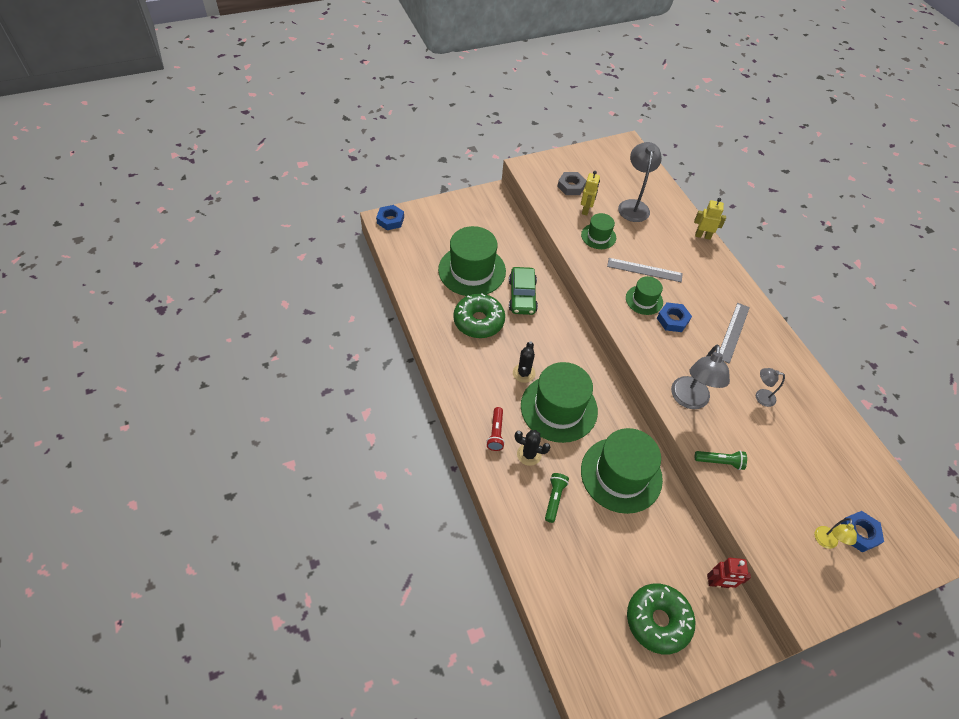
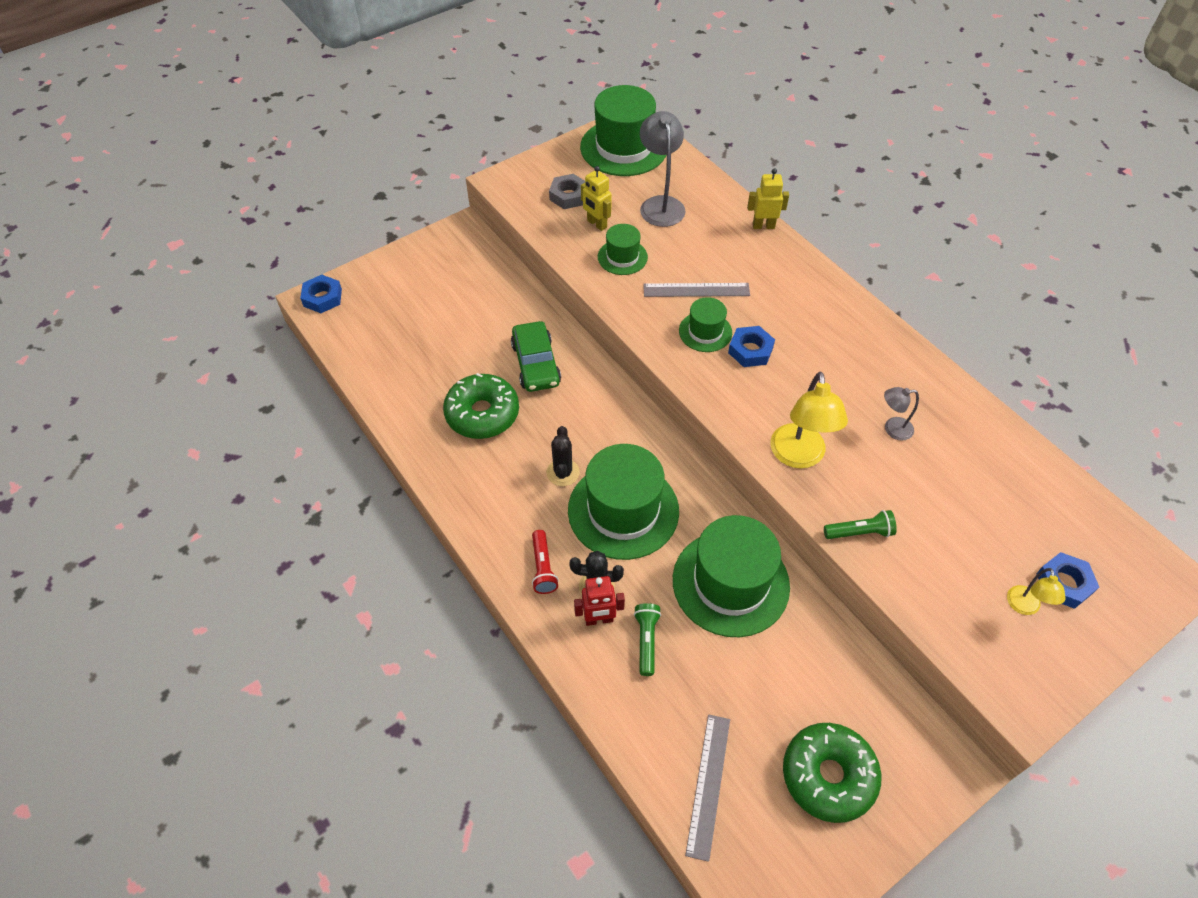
camera: 10 degrees left, 0 degrees up
(472, 270) = (456, 344): green hat -> green hat (624, 147)
(586, 210) = (596, 224): yellow robot -> yellow robot turned 135 degrees clockwise
(689, 400) = (798, 456): grey lamp -> yellow lamp
(718, 583) = (896, 700): red robot -> red robot (599, 619)
(733, 332) = (835, 348): grey ruler -> grey ruler (708, 785)

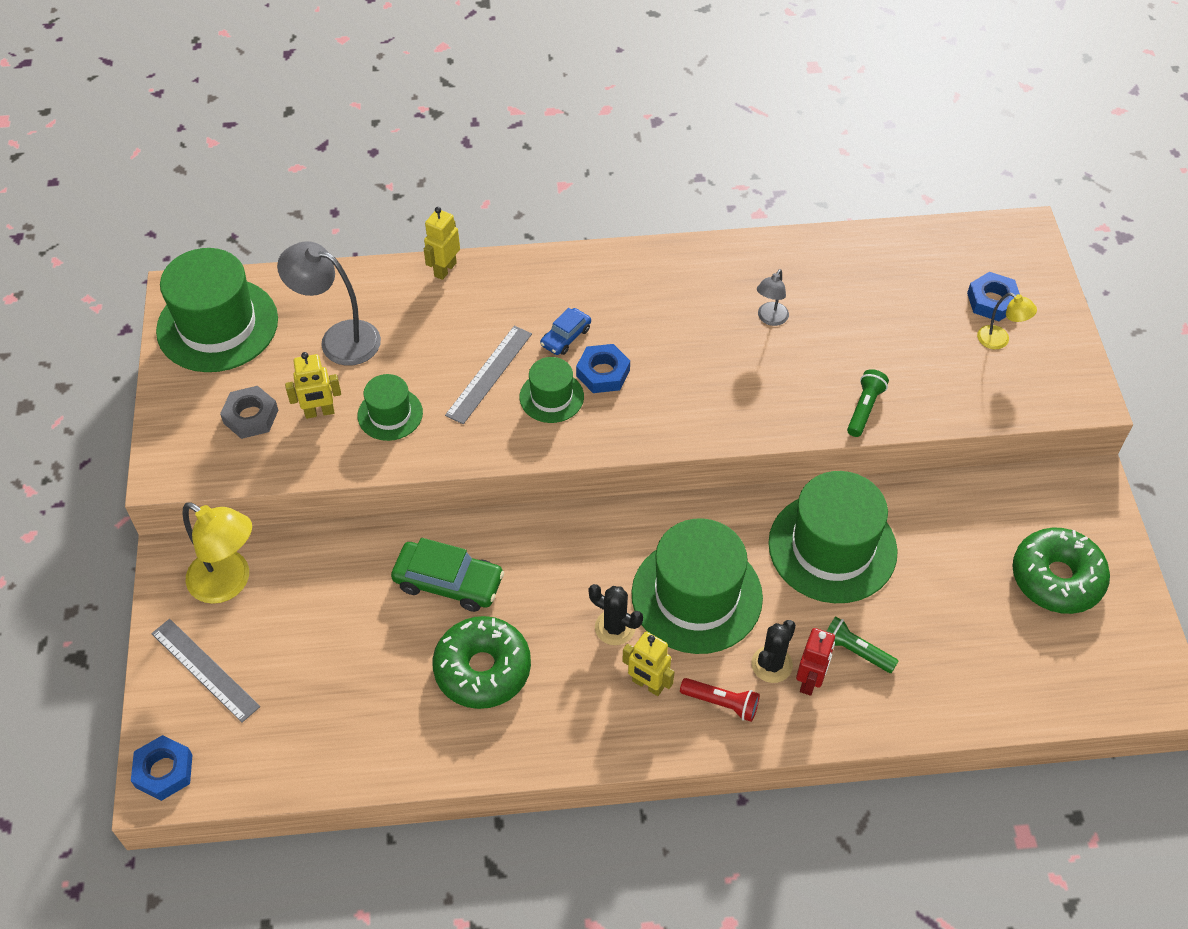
camera: 60 degrees left, 0 degrees up
(529, 514) = (647, 685): none -> yellow robot
(708, 785) = (1022, 676): grey ruler -> grey ruler (205, 670)
(764, 315) = (565, 337): none -> blue car
(798, 456) = (755, 407): yellow lamp -> yellow lamp (229, 583)

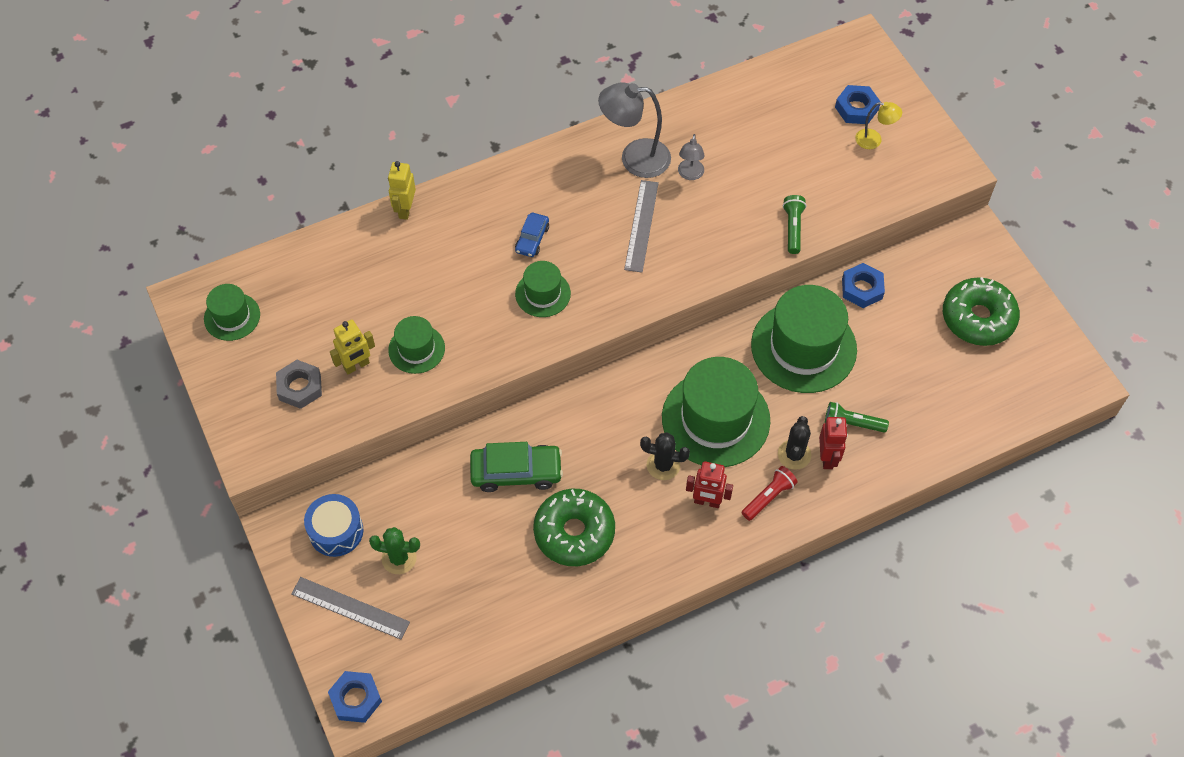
camera: 20 degrees left, 5 degrees up
(217, 325) = (232, 317): green hat -> green hat, size x0.52
(229, 583) = (336, 531): yellow lamp -> blue drum
(281, 634) = (399, 558): none -> green cactus
(339, 339) = (343, 297): grey lamp -> grey lamp (634, 158)
(489, 374) = (483, 290): grey ruler -> grey ruler (641, 225)
(603, 373) = (575, 261): blue nut -> blue nut (862, 288)
(647, 685) = (707, 502): yellow robot -> red robot
(721, 703) = (768, 497): red flashlight -> red flashlight turned 45 degrees counterclockwise

